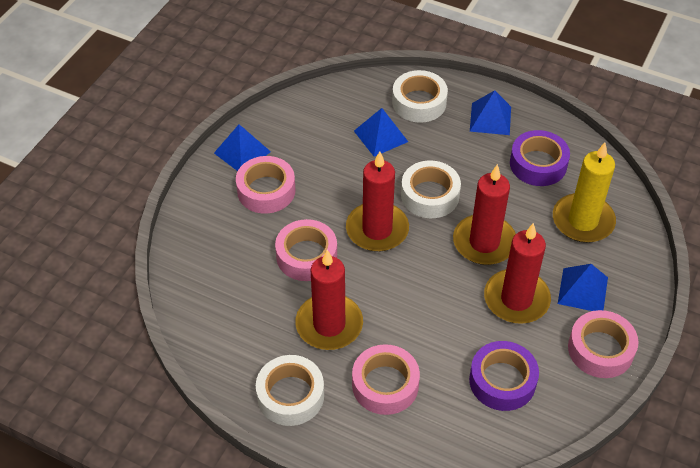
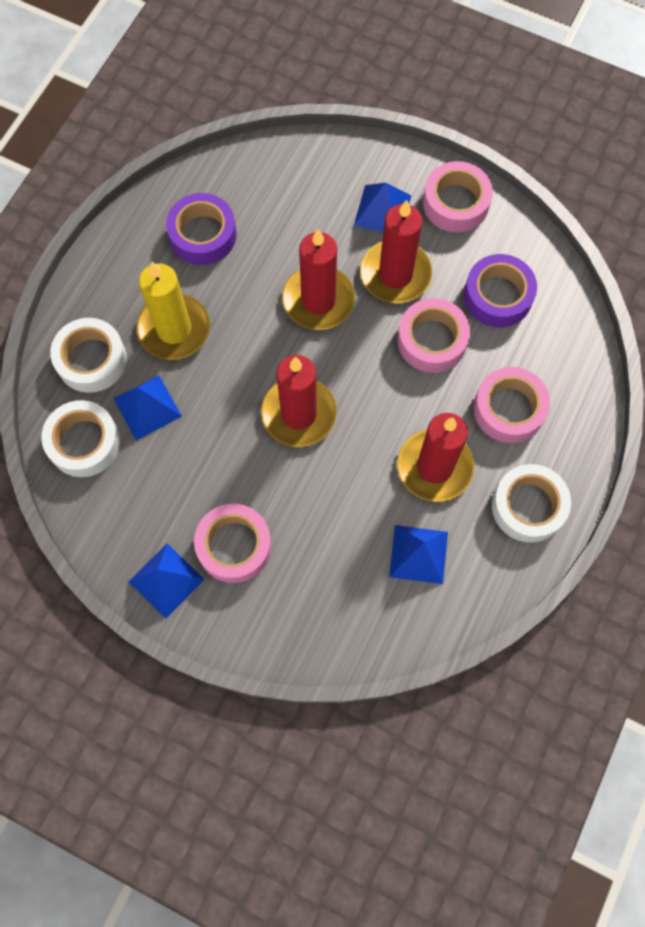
camera: 90 degrees left, 20 degrees up
(306, 256) = (338, 494): pink tape -> pink tape (432, 340)
(430, 195) = (247, 354): white tape -> white tape (84, 442)
(490, 119) = (126, 279): blue pyramid -> blue pyramid (418, 554)
(583, 221) = (288, 199): yellow candle -> yellow candle (174, 329)

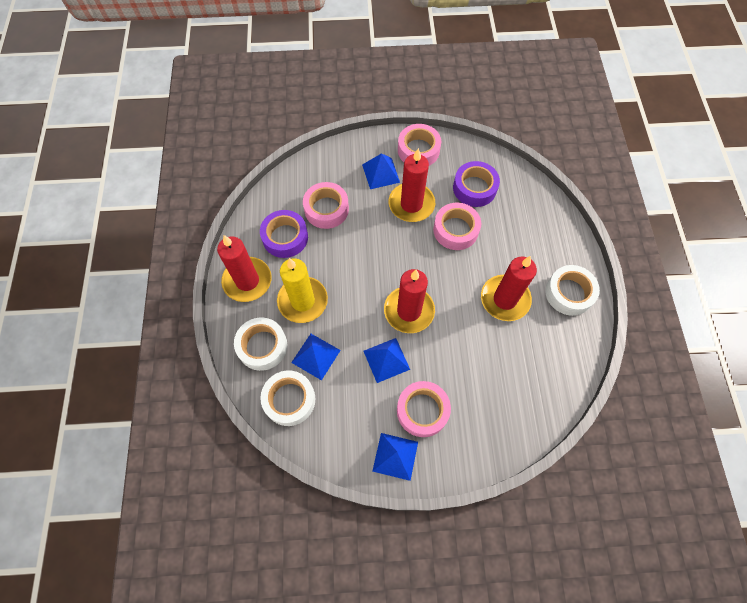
camera: 30 degrees left, 5 degrees down
(318, 300) = (377, 240): red candle -> red candle (247, 281)
(418, 554) = (529, 353): blue pyramid -> blue pyramid (386, 360)
(509, 409) = (522, 245): pink tape -> pink tape (326, 209)

